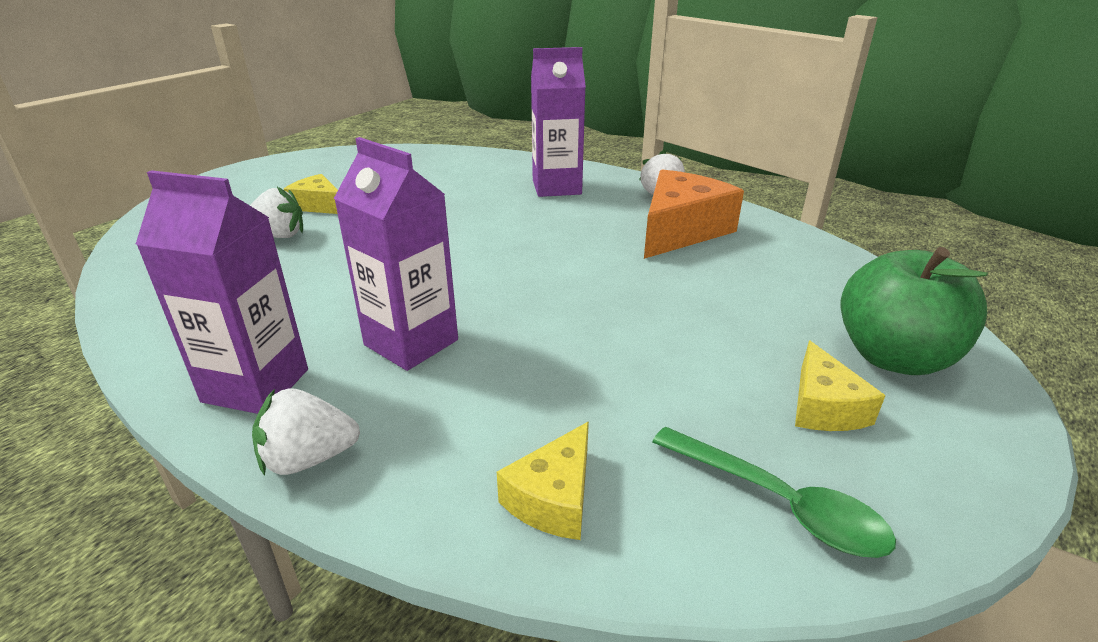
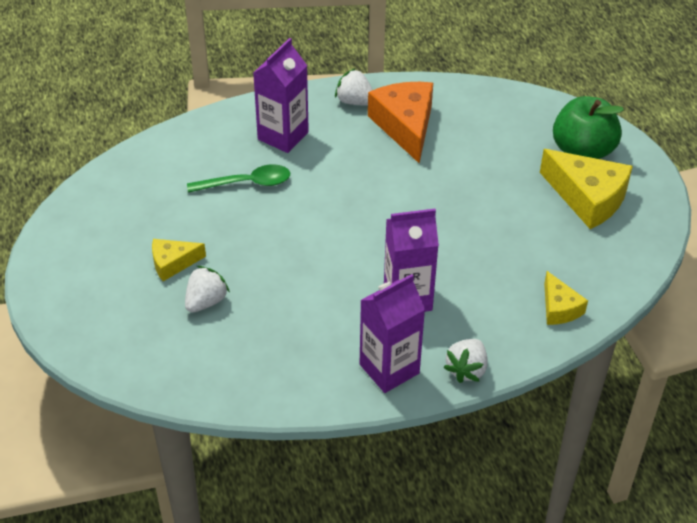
camera: 50 degrees left, 15 degrees up
(778, 503) = (617, 251): green spoon -> green spoon (246, 183)
(824, 407) = (588, 198): yellow cheese -> yellow cheese, size x1.80

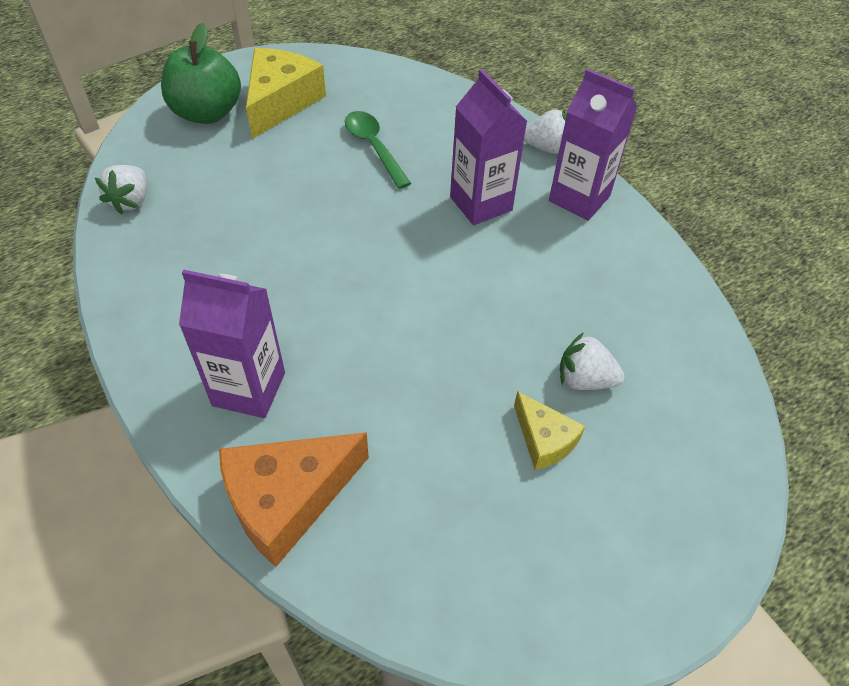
camera: 110 degrees left, 5 degrees up
(246, 183) = (361, 403): green spoon -> green spoon (374, 147)
(355, 101) = (155, 325): white strawberry -> white strawberry (131, 201)
(405, 126) = (198, 262): orange cheese -> orange cheese (288, 500)
(559, 308) = (439, 103): yellow cheese -> none

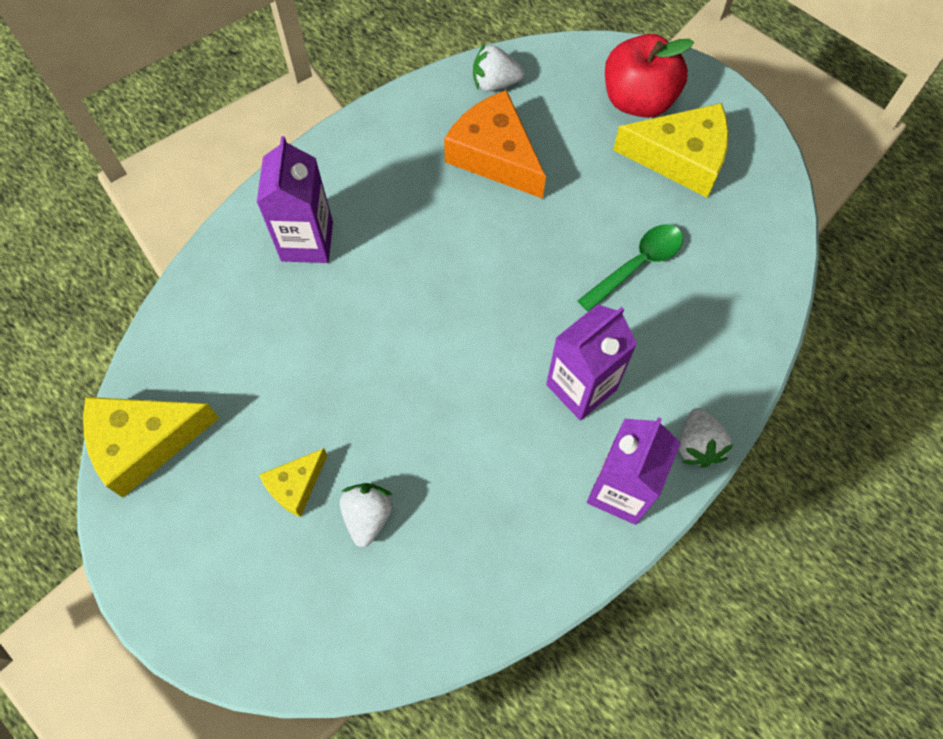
camera: 80 degrees right, 15 degrees up
(207, 113) = (638, 99): green apple -> red apple
(288, 500) = (211, 298): orange cheese -> orange cheese (494, 156)
(466, 600) = (144, 443): none -> yellow cheese

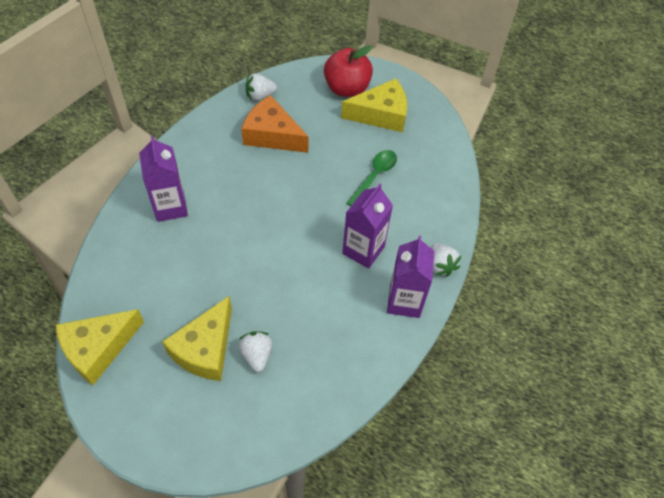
camera: 20 degrees left, 10 degrees down
(296, 486) = (205, 349): yellow cheese -> yellow cheese, size x1.80

